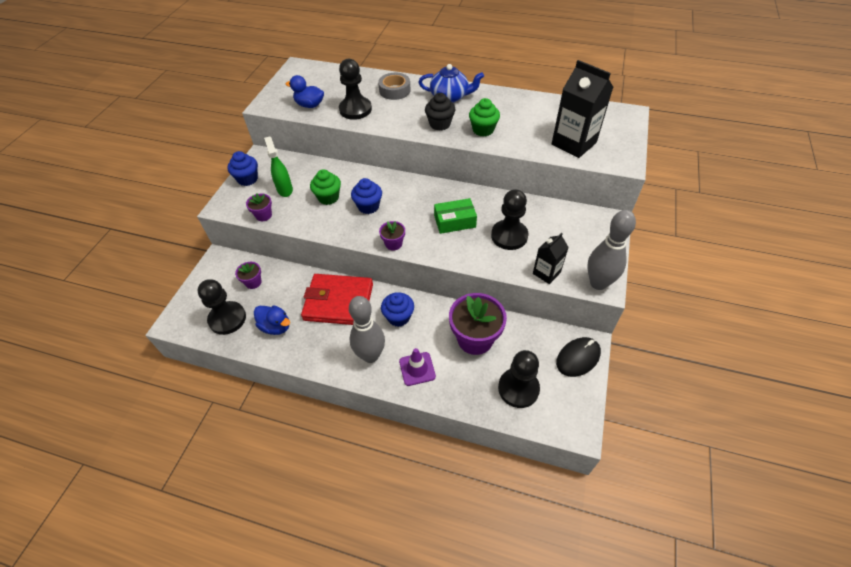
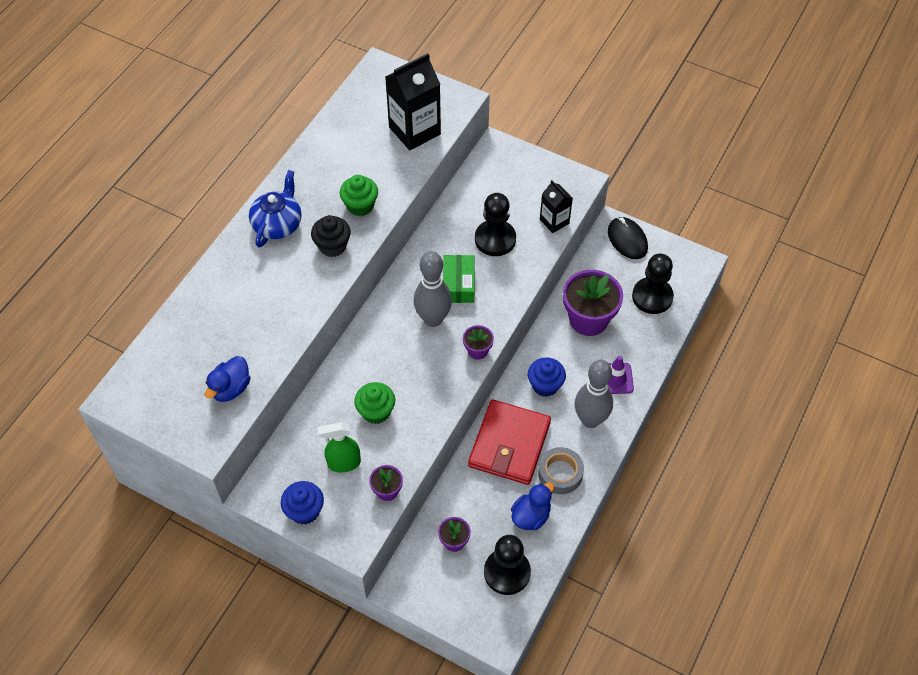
camera: 80 degrees left, 5 degrees up
(355, 109) = (264, 334): black pawn -> none
(368, 206) = (407, 368): blue cupcake -> none
(394, 90) = (237, 282): grey tape -> grey tape (560, 473)
(598, 283) = (577, 184): grey bowling pin -> grey bowling pin (433, 319)

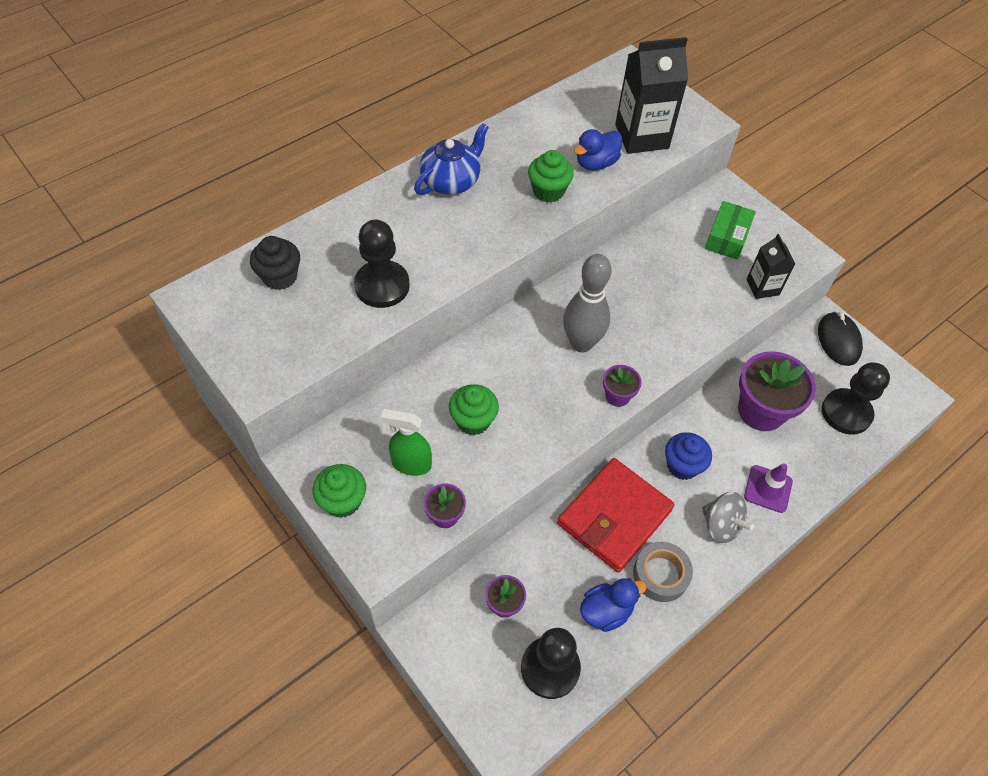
camera: 20 degrees right, 0 degrees up
(231, 388) = (316, 331): blue duck -> blue duck (596, 163)
(304, 511) = (343, 501): blue cupcake -> green cupcake
(332, 246) = (499, 222): black cupcake -> black cupcake (280, 277)
(458, 284) = (626, 316): green box -> green box (727, 237)
(495, 239) = (687, 283): black pawn -> black pawn (382, 286)
(590, 420) = (721, 525): grey bowling pin -> grey spinning top

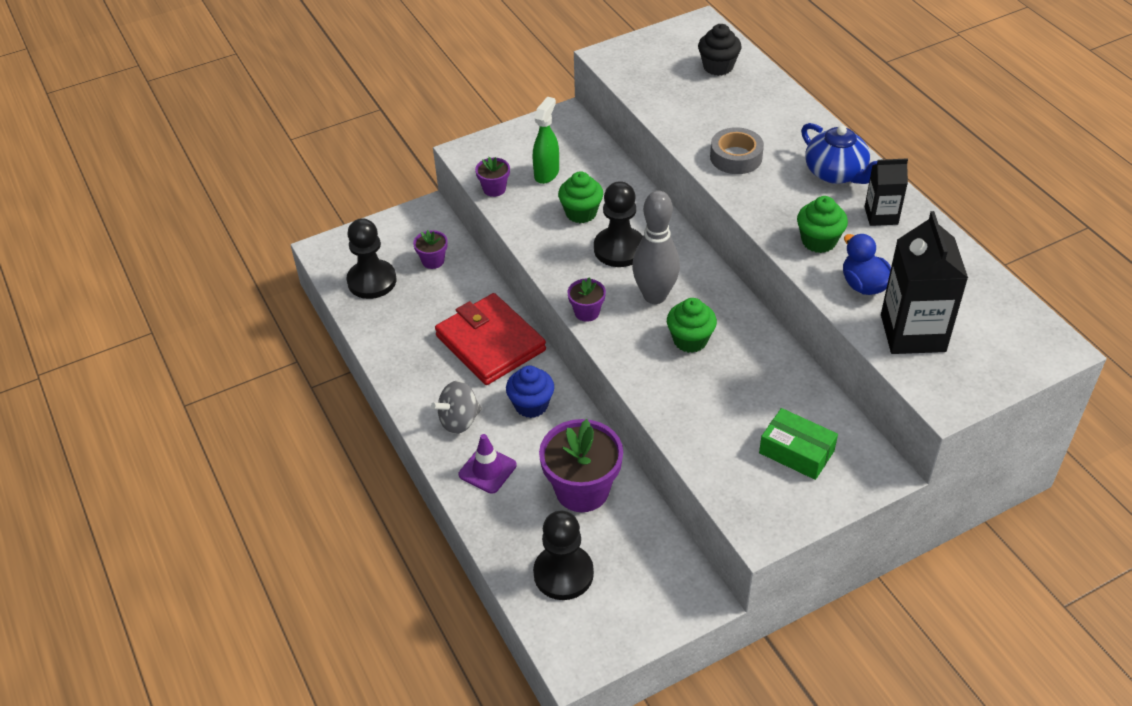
camera: 105 degrees right, 10 degrees down
(343, 501) = (523, 136): green cupcake -> green cupcake (690, 340)
(382, 286) = (700, 121): black pawn -> black pawn (619, 249)
(606, 611) = (405, 322): blue duck -> none
(660, 574) = (425, 365): grey tape -> grey tape (736, 157)
(762, 287) = (713, 467): black carton -> black carton (881, 215)
(838, 340) = (669, 601): black mouse -> none

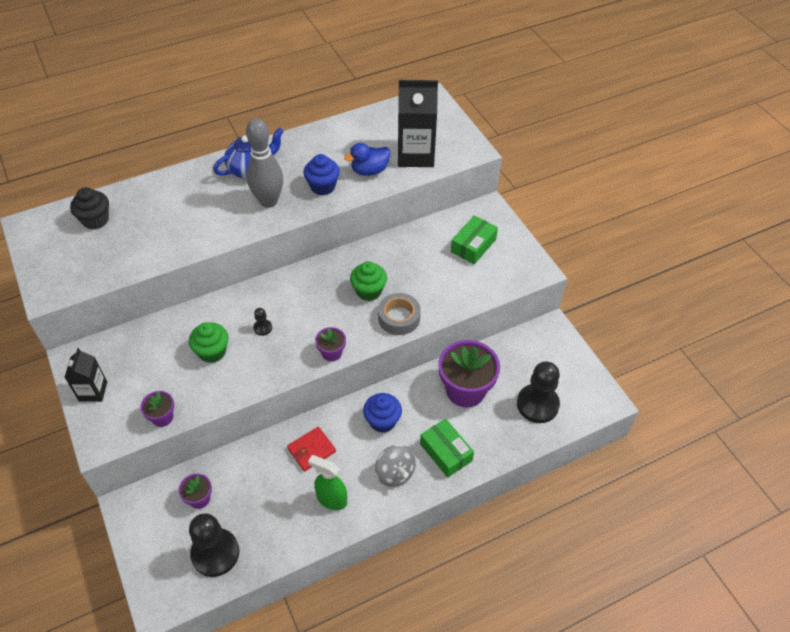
camera: 90 degrees left, 5 degrees up
(487, 470) = (446, 452): purple traffic cone -> green box
(490, 343) = (311, 450): red wallet -> red wallet, size x0.51
(547, 173) = (152, 375): green spray bottle -> green spray bottle (331, 499)
(619, 249) = (263, 328): black pawn -> black pawn, size x0.44
(655, 296) = (320, 308): grey bowling pin -> grey bowling pin (268, 201)
(736, 157) = (218, 220): grey tape -> grey tape (399, 318)
(818, 241) = (322, 186): green cupcake -> blue cupcake
(881, 215) = (302, 153): black carton -> black carton (93, 391)

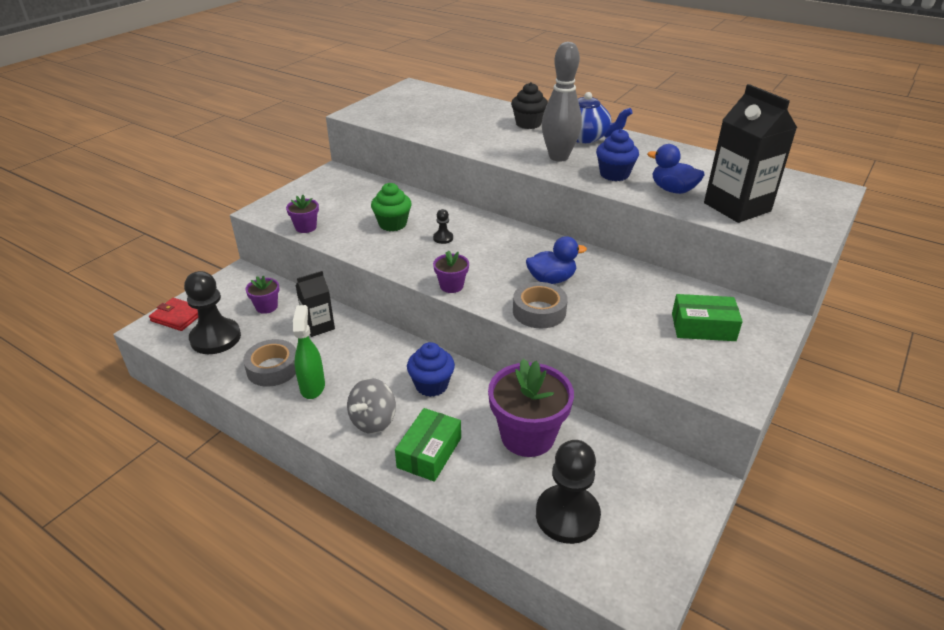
camera: 60 degrees right, 15 degrees down
(93, 391) = (308, 190): black carton -> black carton (318, 326)
(95, 220) = (445, 103): black cupcake -> black cupcake (528, 124)
(289, 520) = (273, 368): none -> grey tape
(311, 450) = (360, 350): red wallet -> red wallet (178, 316)
(368, 291) = (551, 279): green cupcake -> blue duck

